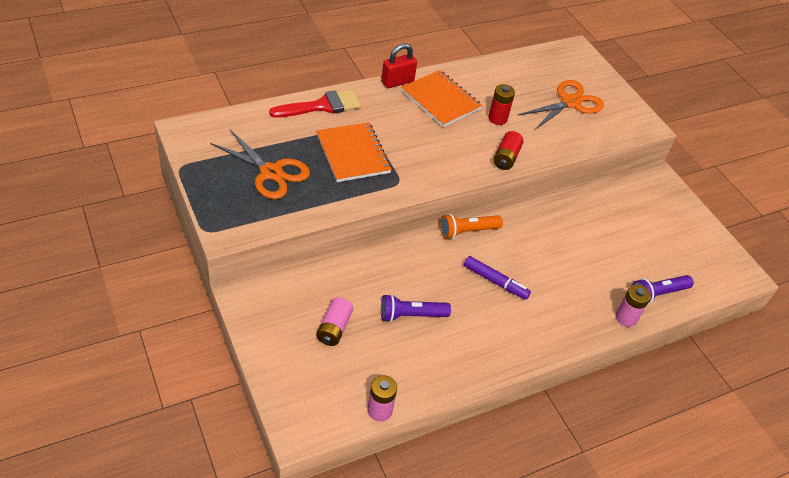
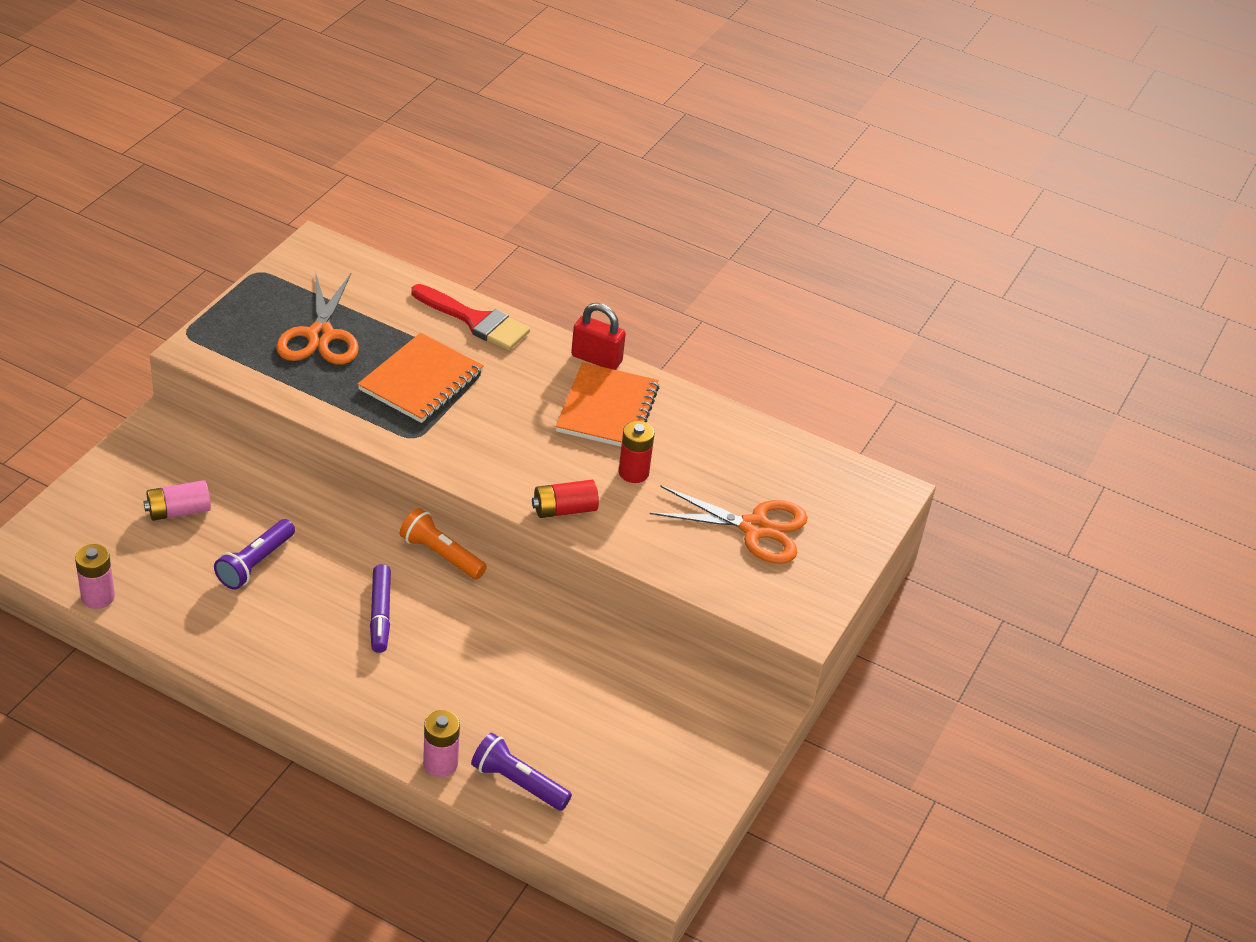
camera: 55 degrees right, 5 degrees down
(411, 315) = (255, 563): purple flashlight -> purple flashlight turned 105 degrees counterclockwise

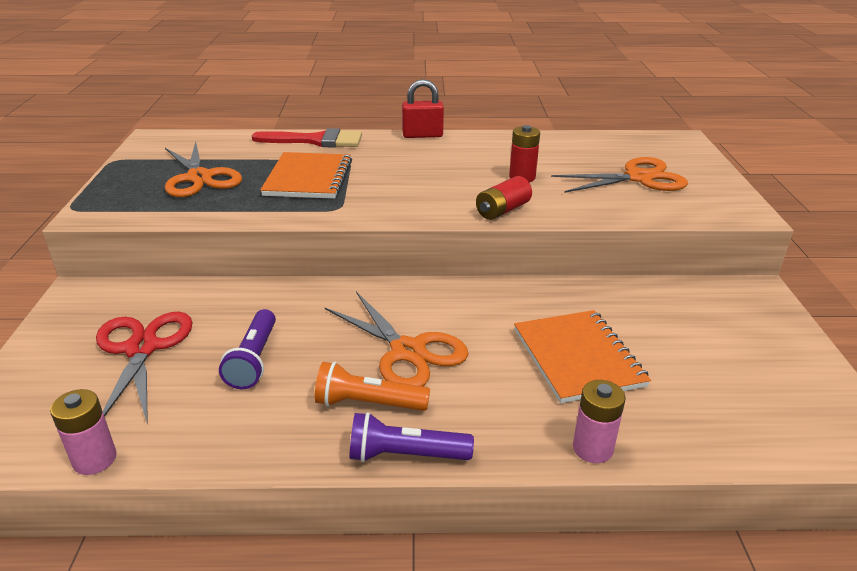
camera: 25 degrees left, 10 degrees down
(179, 511) = (142, 349): pink battery -> red scissors
(380, 614) = (407, 351): purple marker -> orange scissors
(441, 555) = (414, 291): orange flashlight -> orange flashlight (368, 403)
(518, 783) = (674, 430): purple flashlight -> purple flashlight (405, 455)
(607, 409) = (461, 154): orange notebook -> orange notebook (578, 357)

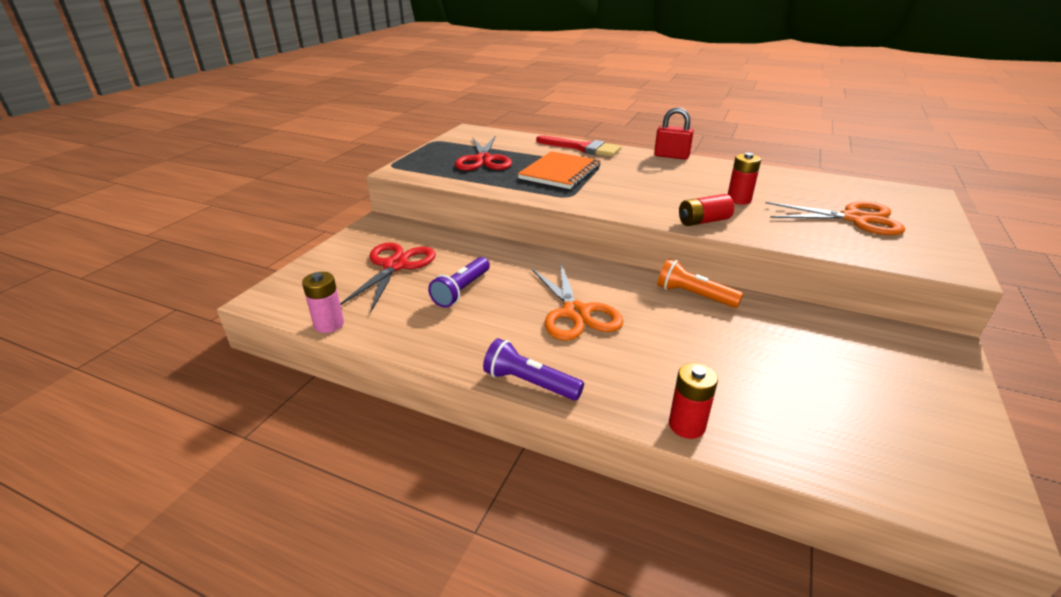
camera: 25 degrees right, 0 degrees up
(199, 178) = (483, 160): orange scissors -> red scissors
(368, 403) = (523, 340): orange flashlight -> orange flashlight (694, 295)
(578, 357) = (718, 354): orange notebook -> none
(592, 448) = (687, 425): pink battery -> red battery

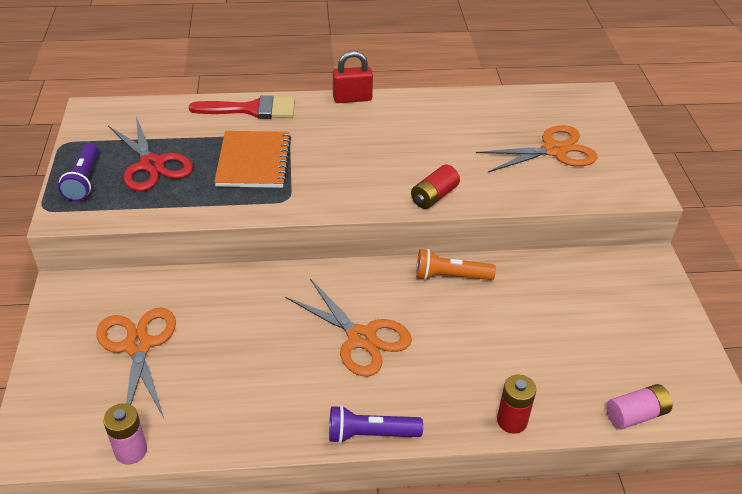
camera: 30 degrees left, 10 degrees up
(395, 266) = (138, 346): red scissors -> orange scissors
(461, 290) = (235, 352): purple flashlight -> purple flashlight (84, 181)
(738, 200) = (449, 153): red battery -> none
(854, 477) = (636, 415): none -> pink battery

